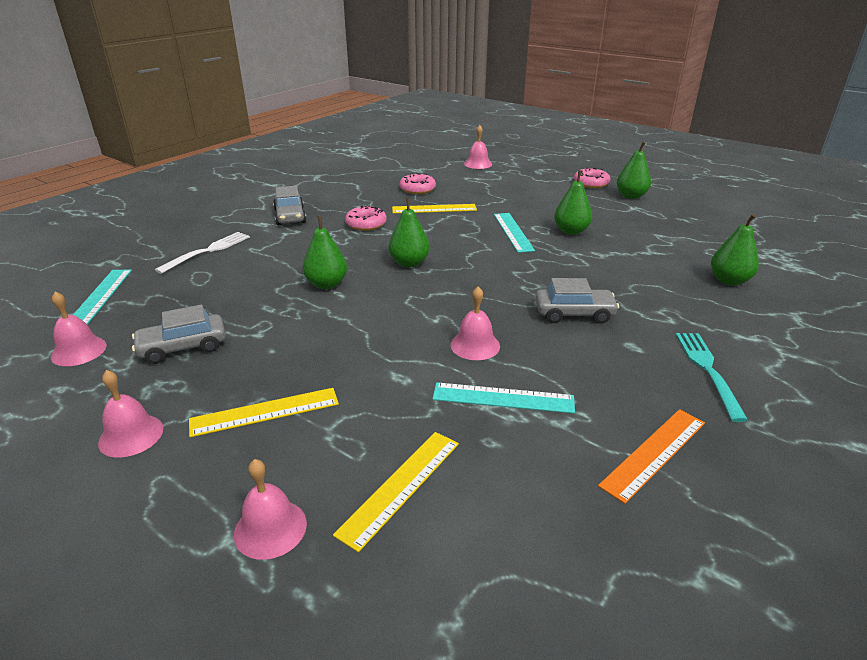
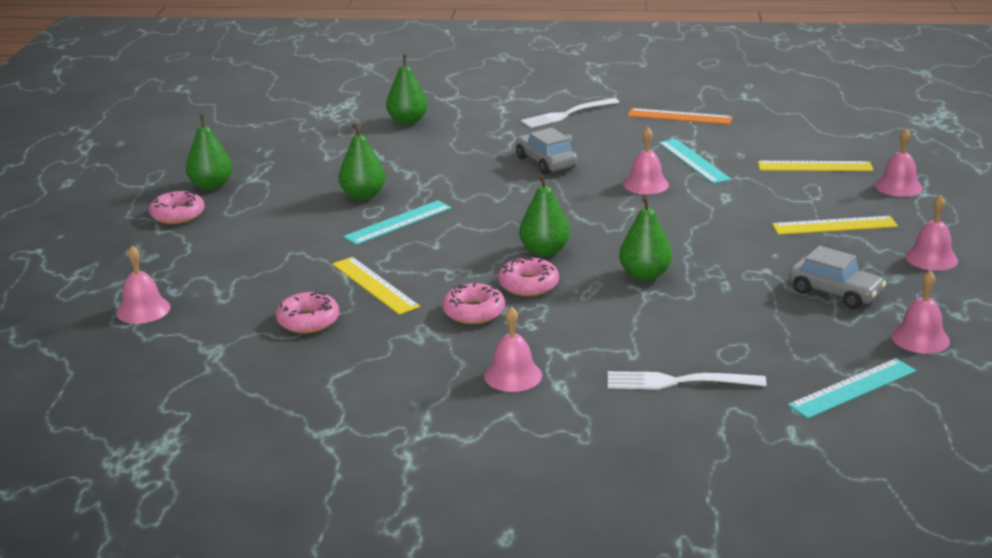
camera: 120 degrees left, 5 degrees down
(265, 412) = (834, 225): yellow ruler -> yellow ruler turned 45 degrees counterclockwise
(290, 216) = (513, 375): grey car -> pink bell
(373, 245) = (528, 284): none -> pink donut
(708, 370) = (567, 114): turquoise fork -> white fork

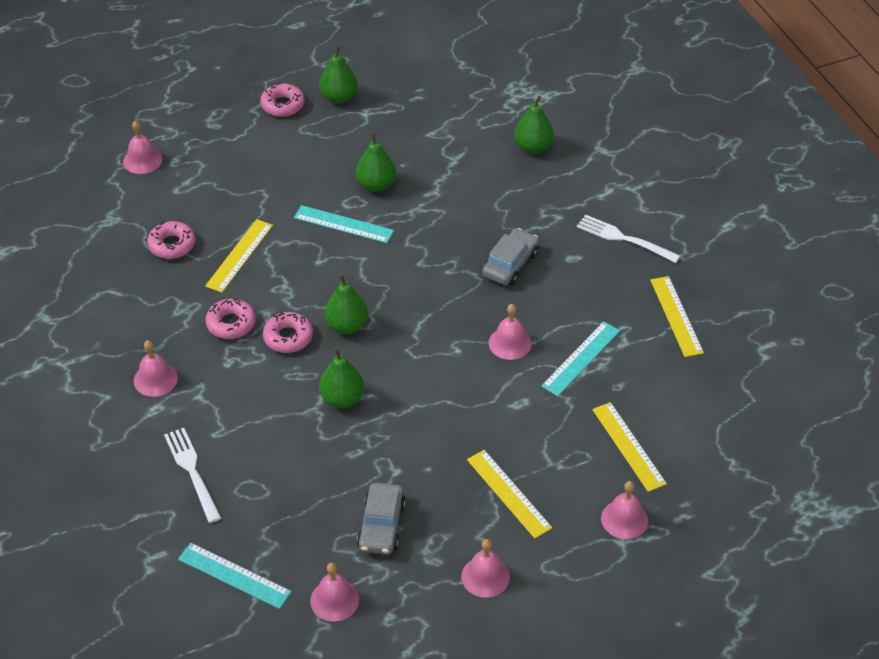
camera: 60 degrees right, 20 degrees up
(679, 117) = (676, 316): orange ruler -> yellow ruler

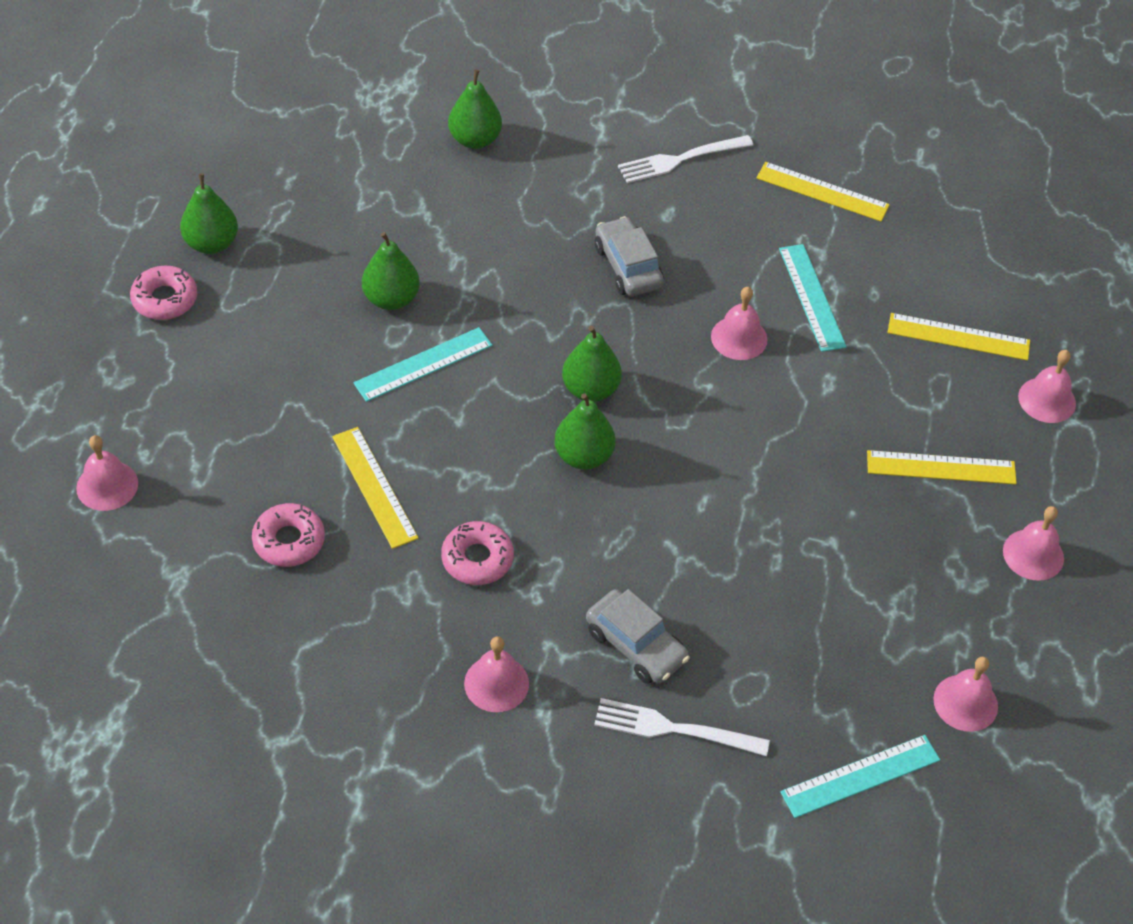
camera: 55 degrees left, 5 degrees up
(288, 337) = (550, 518): pink donut -> none
(342, 399) = (688, 526): green pear -> green pear (590, 389)
(381, 526) = (897, 600): grey car -> grey car (636, 645)

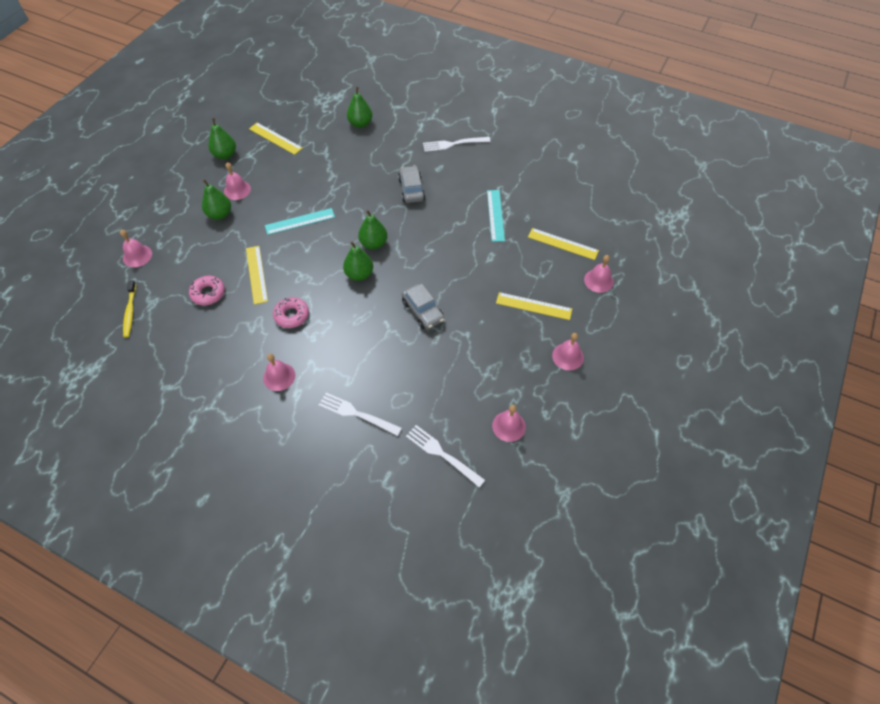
camera: 15 degrees right, 5 degrees up
(140, 604) = (130, 312): none -> yellow toothbrush
(165, 299) = (195, 177): pink donut -> none
(391, 299) = (296, 190): green pear -> green pear (220, 214)
(636, 645) = (352, 369): grey car -> grey car (423, 311)
(739, 338) = (453, 229): pink bell -> pink bell (237, 190)
(822, 191) = (517, 167): yellow ruler -> yellow ruler (275, 138)
(860, 776) = (442, 454): turquoise ruler -> white fork

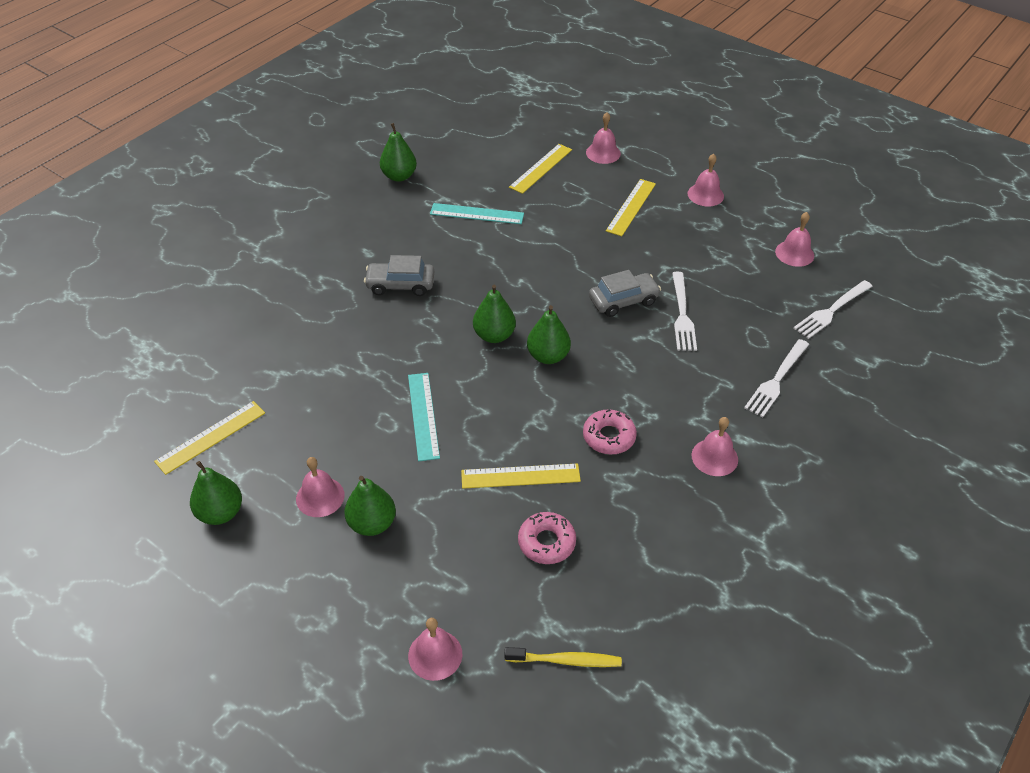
camera: 80 degrees left, 10 degrees down
(360, 124) = (230, 325): green pear -> green pear (399, 176)
(453, 144) = (325, 231): white fork -> white fork (682, 314)

